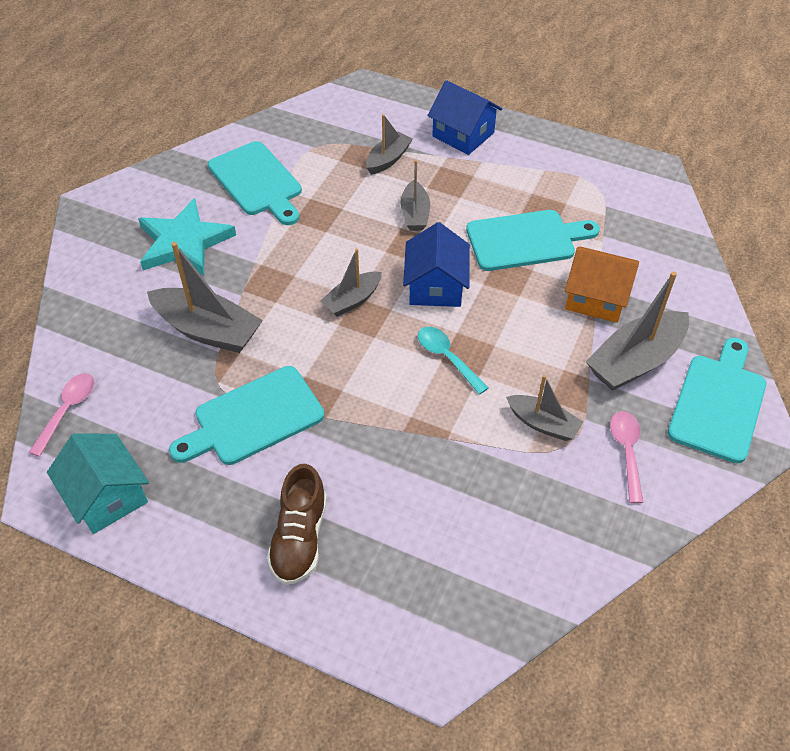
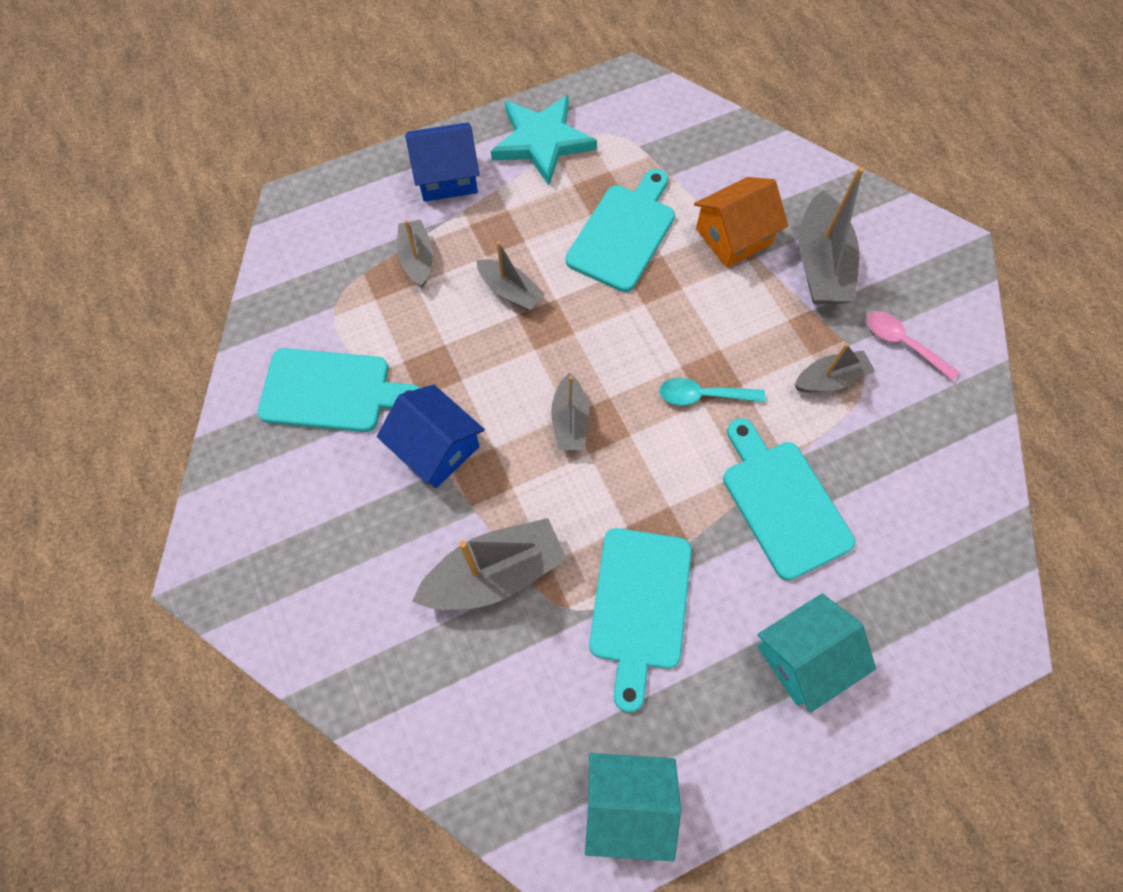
camera: 50 degrees left, 15 degrees up
(67, 410) = (485, 778): pink spoon -> none
(184, 242) = (352, 517): turquoise star -> turquoise star (542, 141)
(299, 538) = (804, 657): brown shoe -> turquoise house
(435, 286) = (614, 342): blue house -> blue house (436, 447)
(718, 403) = (905, 245): turquoise cutting board -> turquoise cutting board (782, 503)

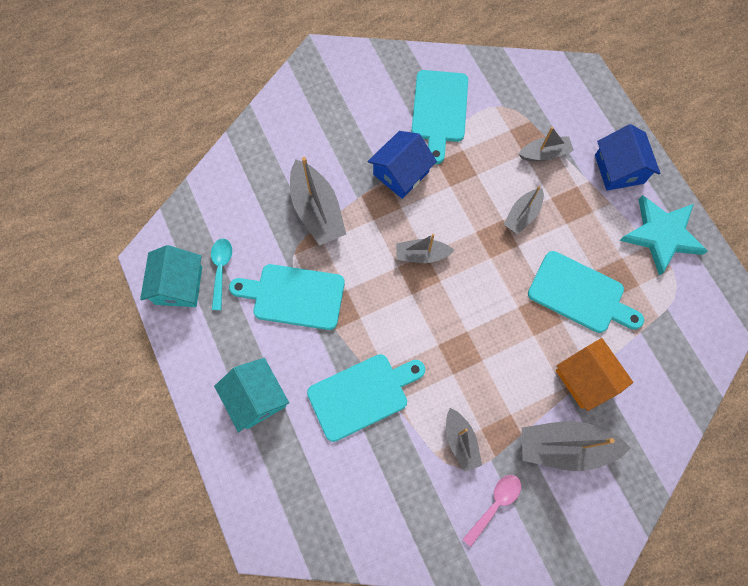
camera: 90 degrees right, 5 degrees up
(703, 395) = (443, 345): turquoise spoon -> turquoise spoon (221, 269)

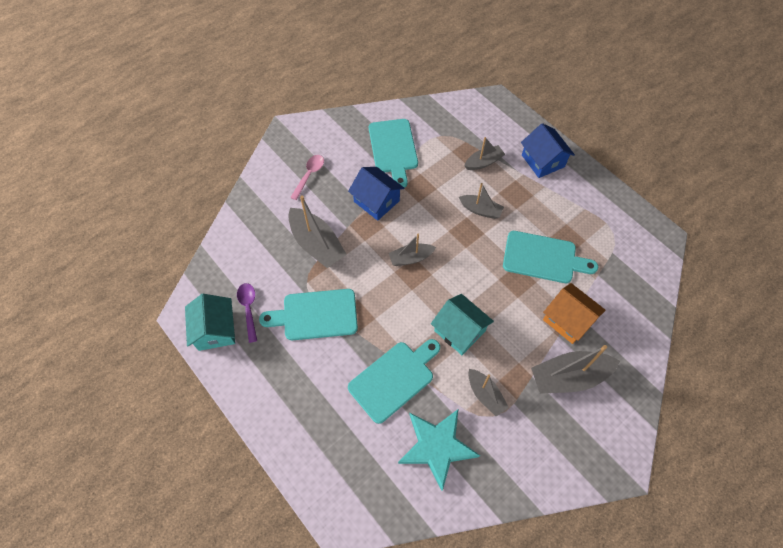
camera: 15 degrees left, 10 degrees down
(221, 269) = (248, 309): turquoise spoon -> purple spoon
(256, 398) = (305, 404): turquoise house -> turquoise house (459, 331)
(401, 173) = (376, 201): blue house -> blue house turned 75 degrees counterclockwise
(495, 504) = (528, 438): pink spoon -> pink spoon (309, 175)
(522, 215) = (480, 210): grey boat -> grey boat turned 90 degrees counterclockwise
(661, 235) = (590, 200): turquoise star -> turquoise star (437, 447)

